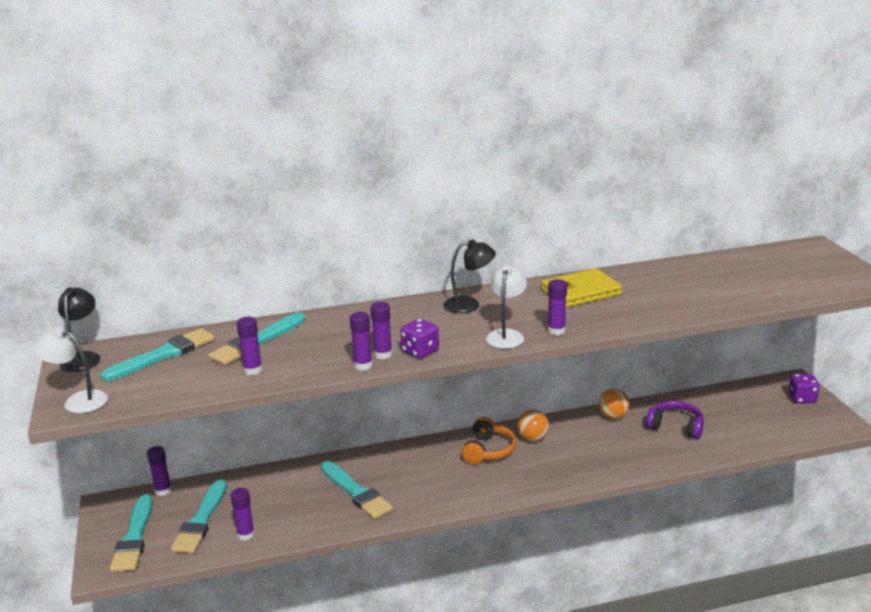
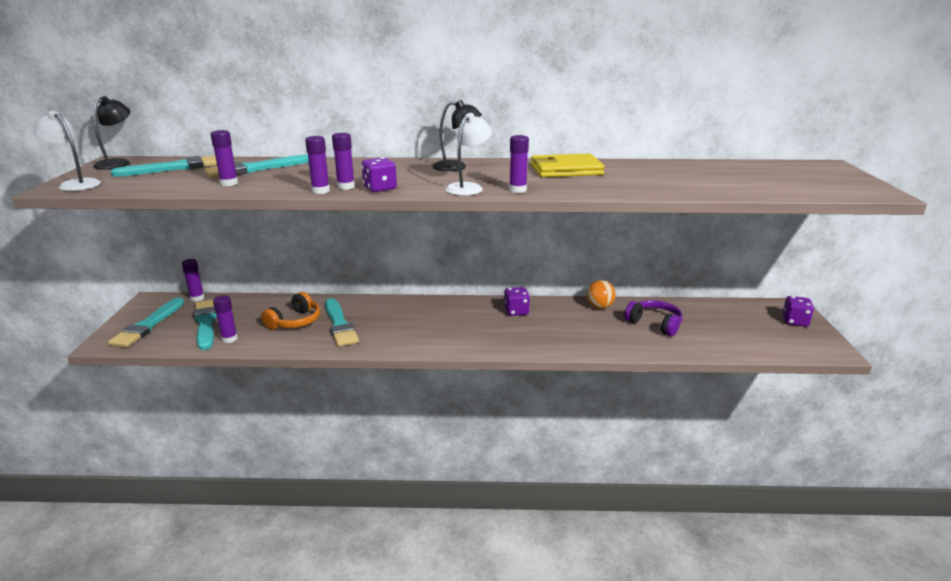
camera: 15 degrees right, 0 degrees up
(201, 520) = (206, 323): turquoise brush -> turquoise brush turned 135 degrees clockwise
(488, 450) = (471, 314): orange headphones -> orange headphones (295, 321)
(533, 438) = (516, 311): orange ball -> purple dice

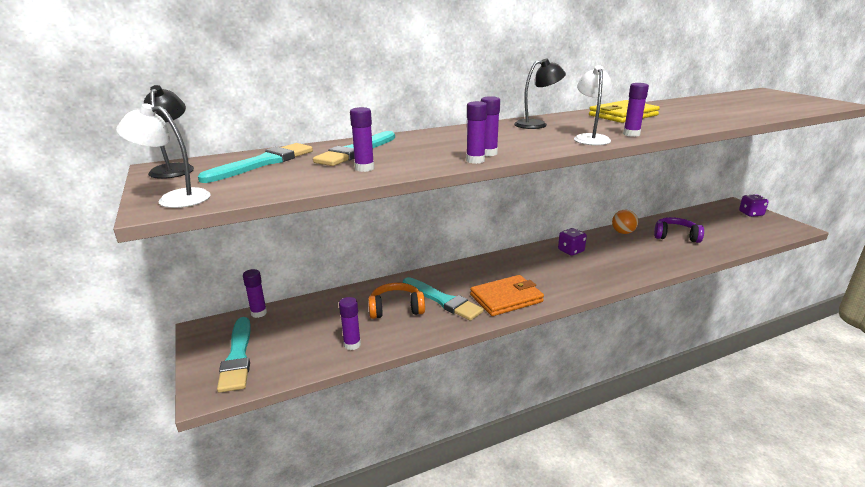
camera: 25 degrees left, 0 degrees up
(206, 323) = (303, 336): turquoise brush -> none
(295, 321) = (396, 309): orange headphones -> orange headphones turned 105 degrees counterclockwise
(380, 188) = (522, 150): purple dice -> none
(394, 337) = (506, 298): none -> orange wallet

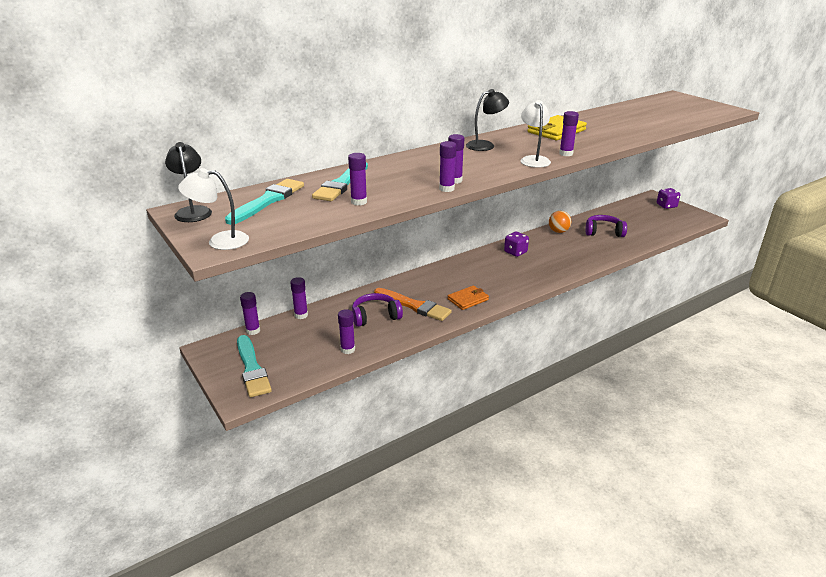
camera: 10 degrees left, 5 degrees up
(316, 300) = (301, 315): none -> purple glue stick
(396, 309) = (375, 316): orange headphones -> purple headphones
(443, 300) = (414, 306): turquoise brush -> orange brush
(506, 298) = (468, 299): orange wallet -> orange wallet, size x0.65

